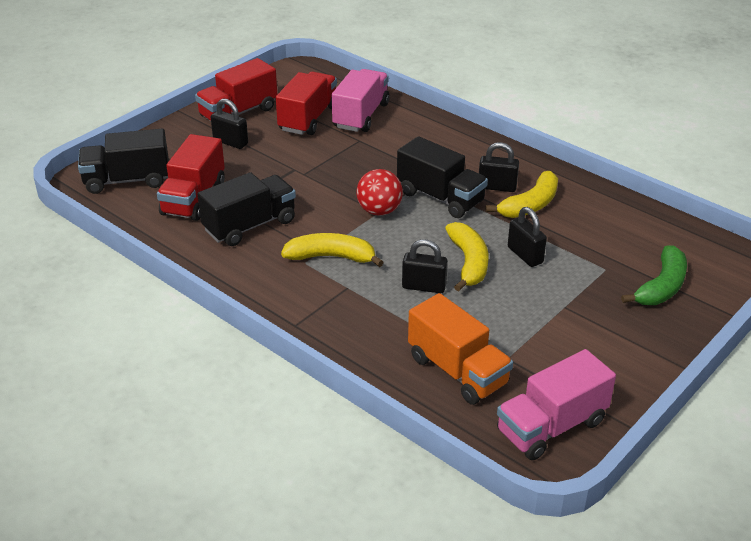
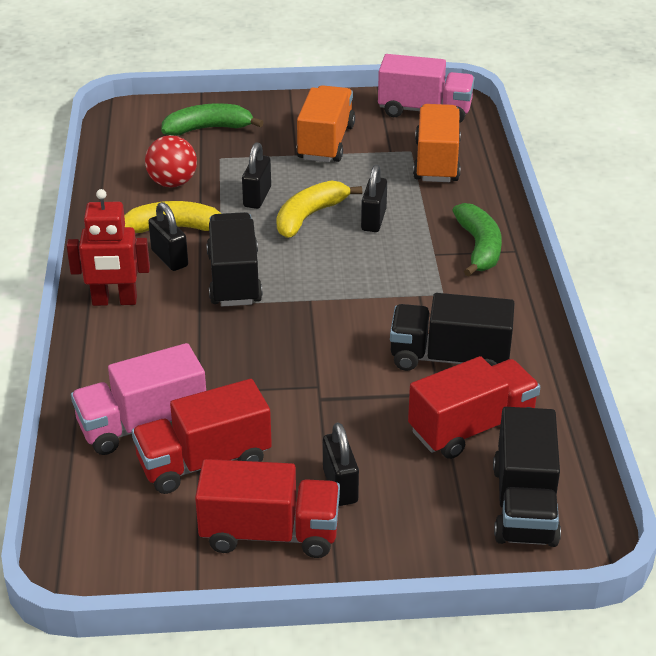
camera: 135 degrees left, 0 degrees up
(127, 180) = (524, 505): black truck -> black truck turned 60 degrees clockwise
(323, 310) = (479, 247): none -> green banana
(331, 257) = (413, 284): yellow banana -> none
(379, 211) = (308, 300): red ball -> red ball (172, 183)
(424, 287) = (373, 220): black padlock -> black padlock turned 45 degrees clockwise
(478, 151) = (114, 301): none -> red robot
(564, 332) = (326, 142): none -> orange truck

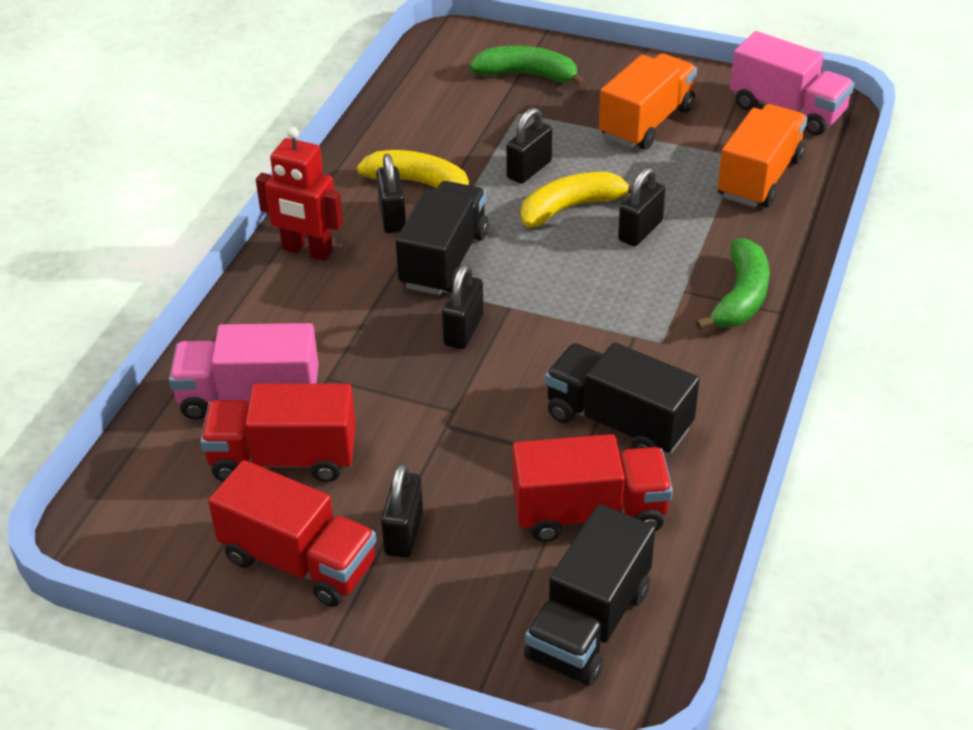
camera: 25 degrees right, 5 degrees up
(172, 183) = (449, 130): red ball -> none
(285, 326) = (463, 330): none -> black padlock

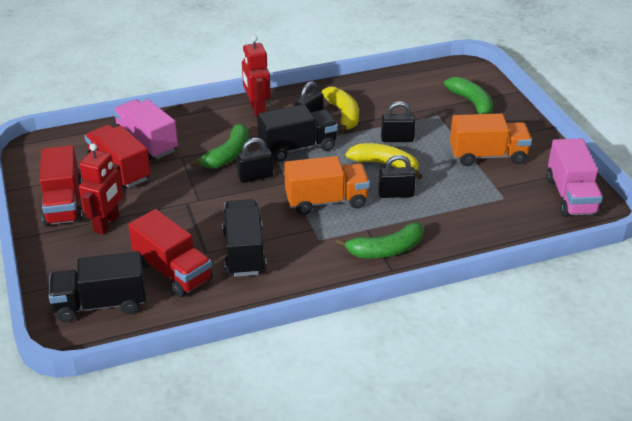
camera: 50 degrees right, 5 degrees down
(381, 331) = (228, 155): none -> green banana
(404, 533) = (107, 224): black padlock -> red robot
(759, 177) = (495, 213): orange truck -> orange truck (326, 201)

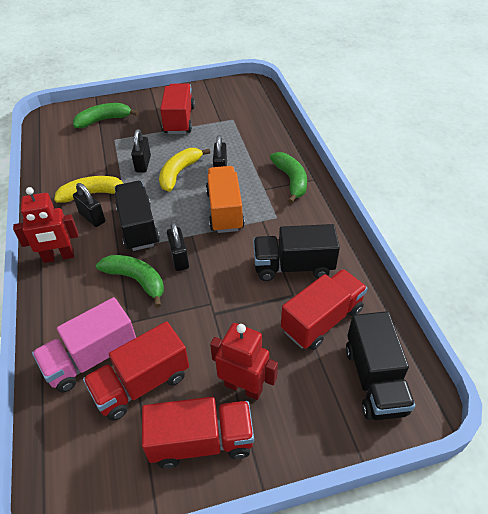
camera: 85 degrees left, 10 degrees up
(488, 156) = (179, 120): orange truck -> red truck
(571, 196) = (235, 91): pink truck -> none

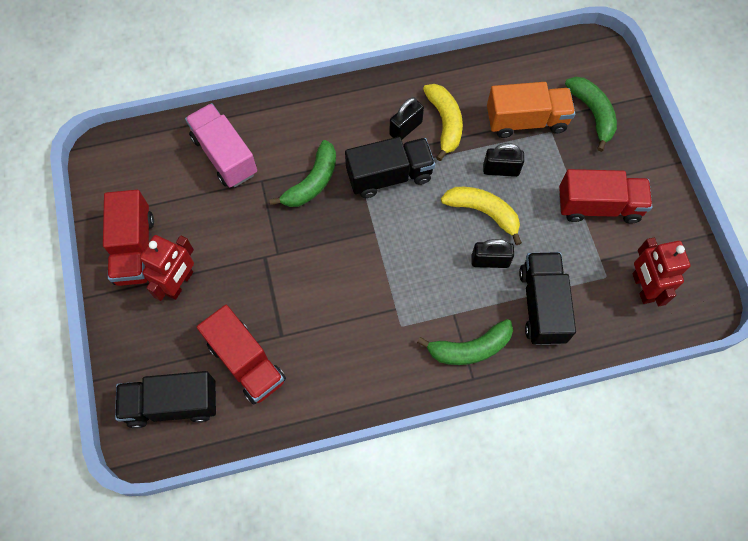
camera: 90 degrees right, 20 degrees up
(58, 257) = (348, 107): red robot -> red robot (642, 287)
(142, 383) = (194, 198): red truck -> none
(179, 258) = (340, 220): black padlock -> none
(225, 211) = (413, 266): orange truck -> orange truck (526, 121)
(293, 266) = (321, 339): black truck -> black truck (542, 305)

